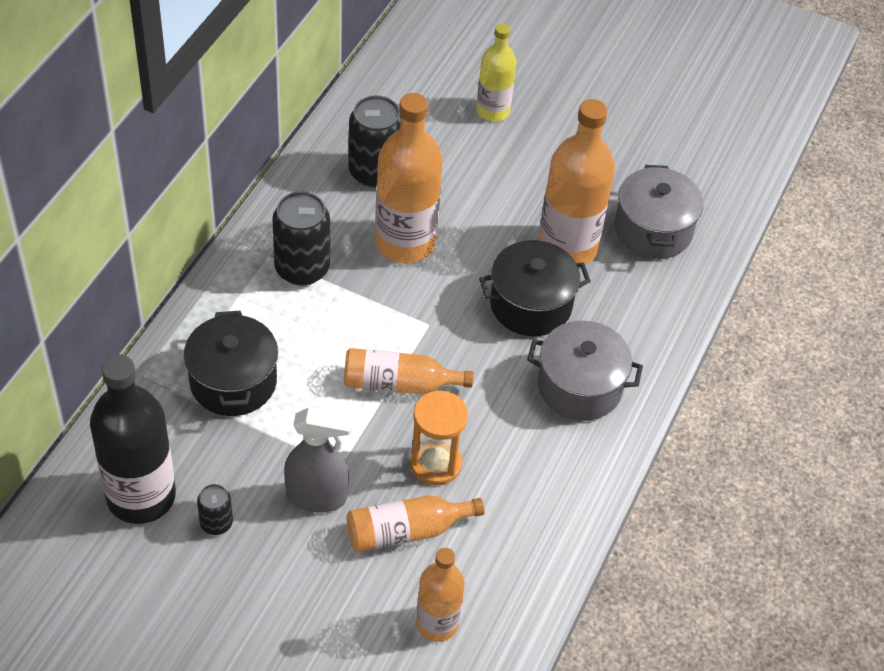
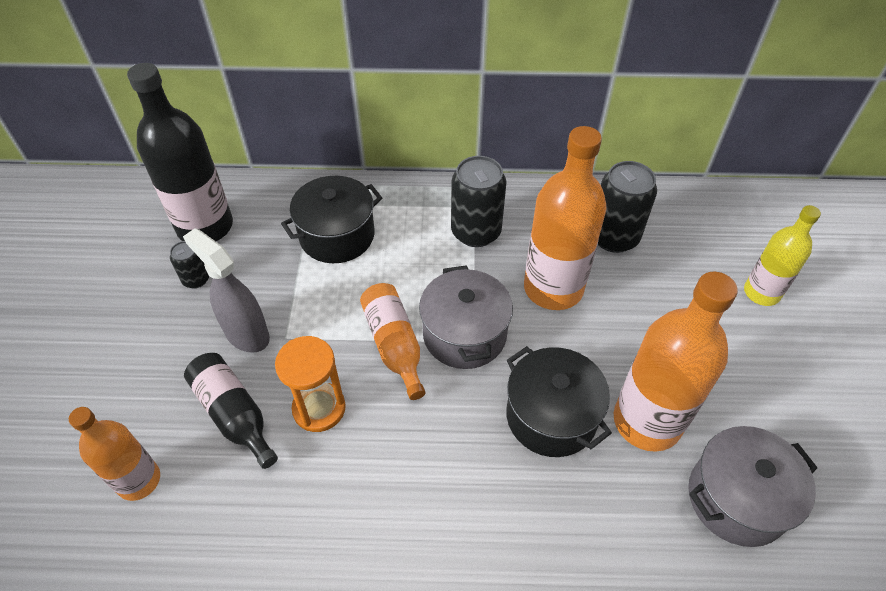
camera: 70 degrees right, 0 degrees up
(317, 497) = (246, 334): grey spray bottle -> grey spray bottle turned 150 degrees clockwise
(406, 531) = (234, 414): orange bottle -> black bottle
(579, 387) = (476, 503): grey pot -> grey pot (464, 334)

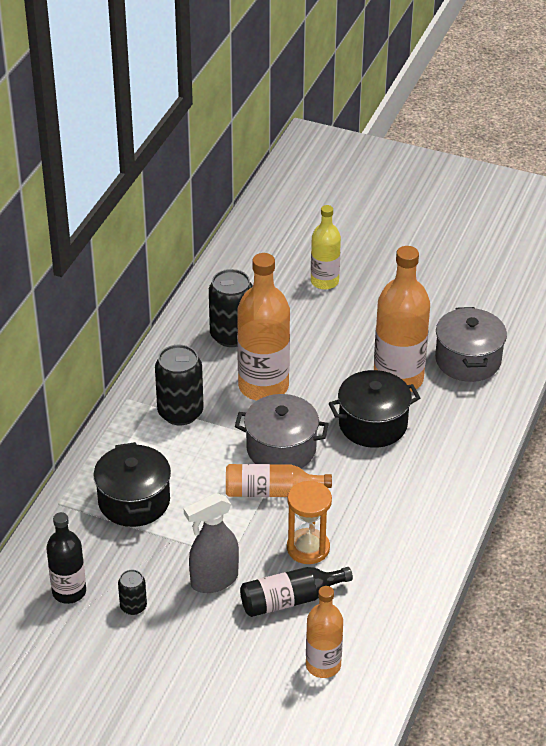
camera: 70 degrees left, 10 degrees down
(205, 227) = (69, 592): black bottle -> black bottle, size x0.60

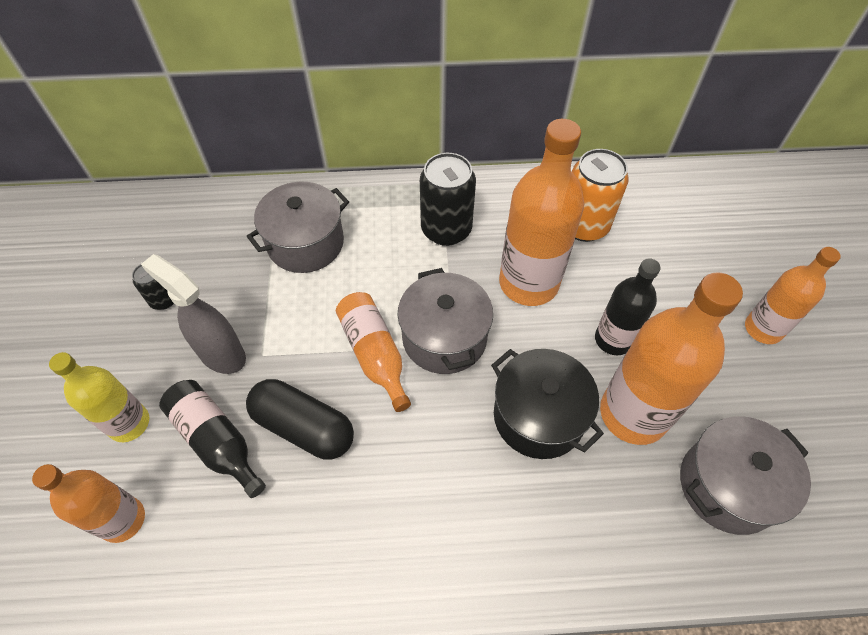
camera: 65 degrees right, 15 degrees up
(69, 592) = (168, 243): black bottle -> black bottle (613, 339)
(134, 501) = (305, 243): black pot -> grey pot
(231, 335) = (584, 226): black can -> orange can
(308, 548) = (303, 427): orange hourglass -> black capsule
(324, 281) = (732, 273): yellow bottle -> yellow bottle (129, 423)
(376, 290) = (763, 329): none -> orange bottle

